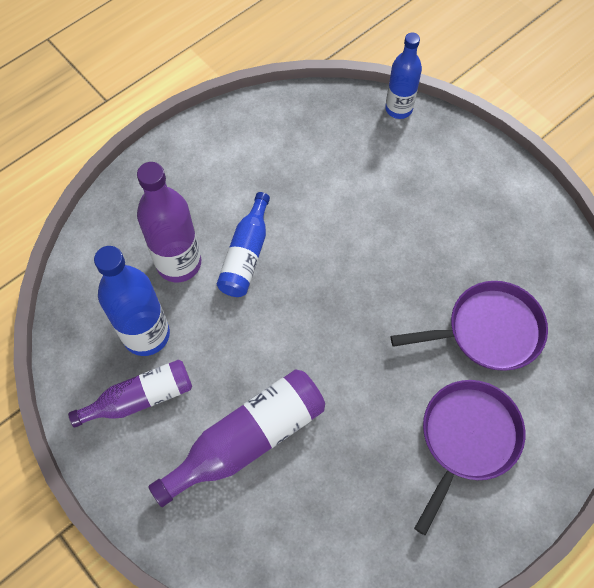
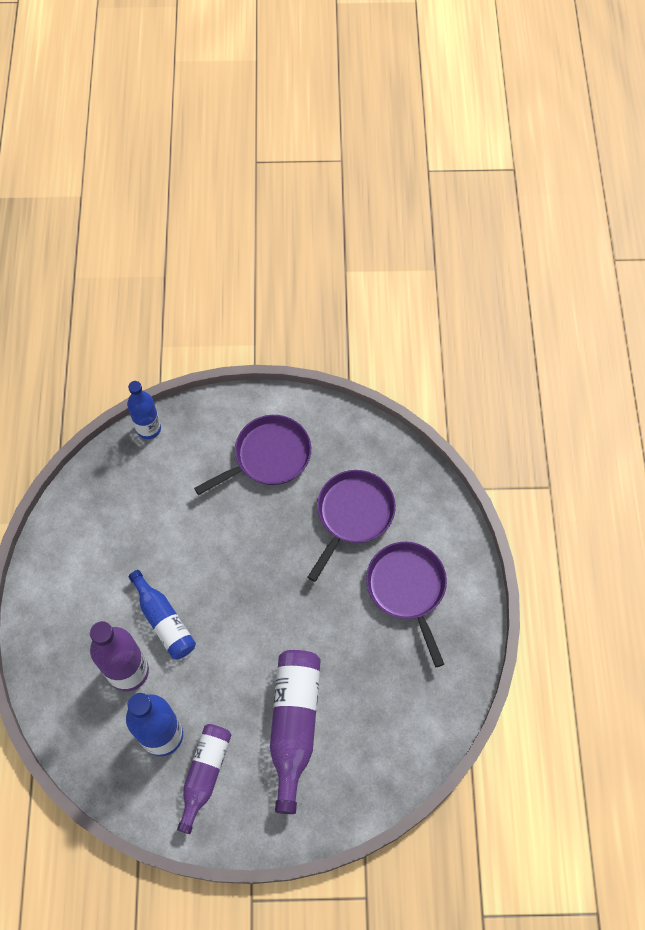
camera: 50 degrees left, 0 degrees up
(469, 217) = (268, 456): none -> purple pan

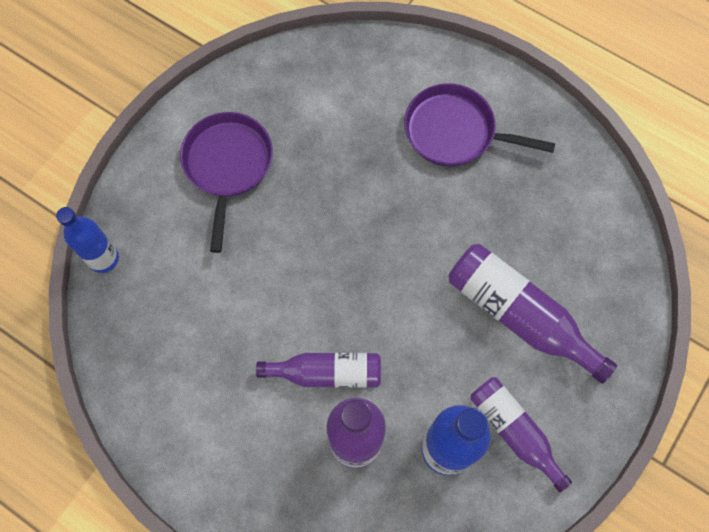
camera: 55 degrees left, 5 degrees up
(164, 621) = (326, 373): blue bottle -> purple bottle
(353, 515) = (347, 130): purple pan -> none

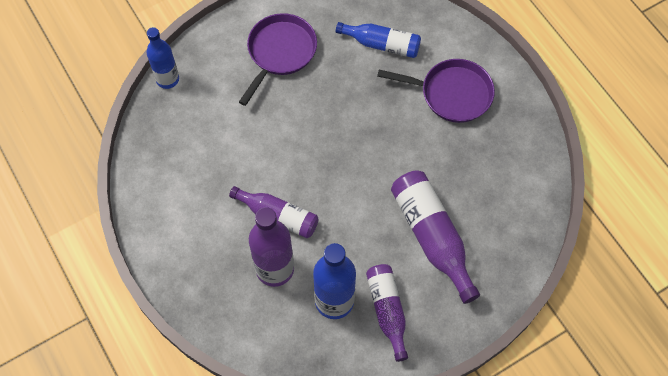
camera: 25 degrees right, 5 degrees down
(344, 105) = (382, 44): none -> blue bottle
(455, 132) = (451, 94): purple pan -> purple pan turned 150 degrees clockwise

